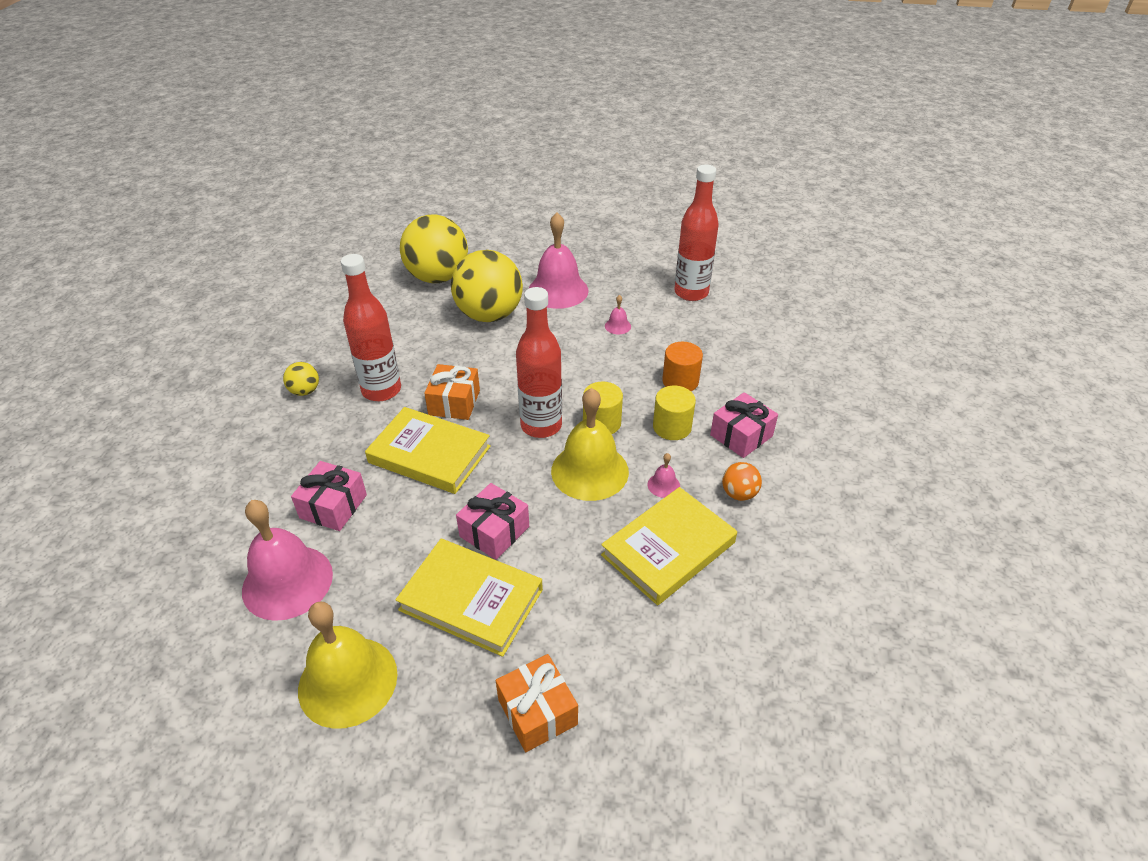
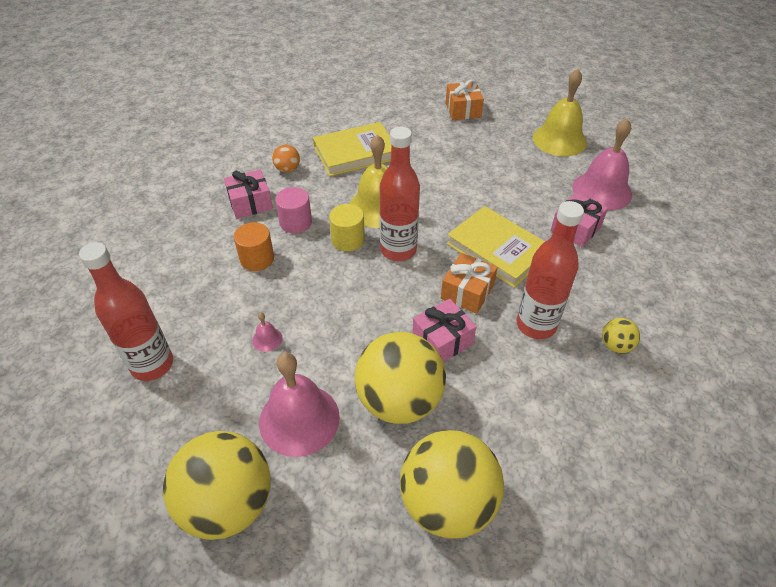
camera: 160 degrees left, 5 degrees up
(471, 600) = (485, 156): yellow book -> none
(494, 531) = (461, 186): pink gift -> pink gift (442, 340)
(576, 250) = (228, 503): none -> yellow ball
(663, 485) = (332, 186): pink bell -> none
(672, 427) = (296, 222): yellow cylinder -> pink cylinder

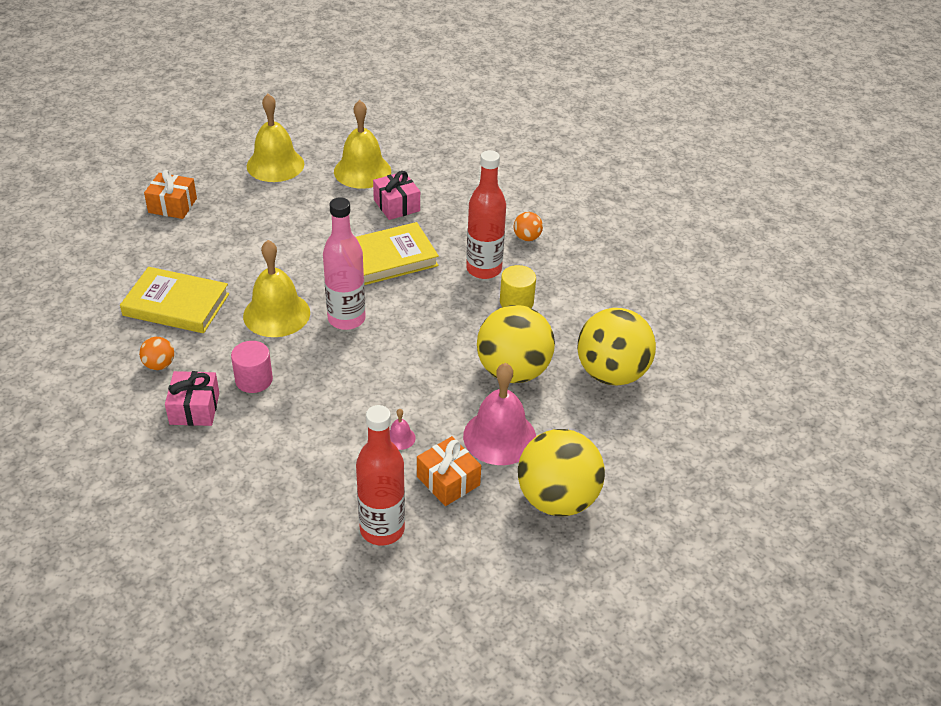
camera: 70 degrees left, 5 degrees down
(257, 259) = (287, 422): orange cylinder -> none
(348, 240) = (308, 348): yellow cylinder -> yellow cylinder (516, 302)
(355, 153) = (176, 305): yellow book -> yellow book turned 75 degrees counterclockwise
(398, 250) = (346, 319): red bottle -> pink bottle
(442, 340) = (468, 327): pink gift -> none
(467, 292) = (425, 294): orange gift -> orange gift (448, 481)
(602, 190) = (362, 171): pink bell -> yellow bell
(615, 345) = (527, 238): yellow ball -> orange ball

